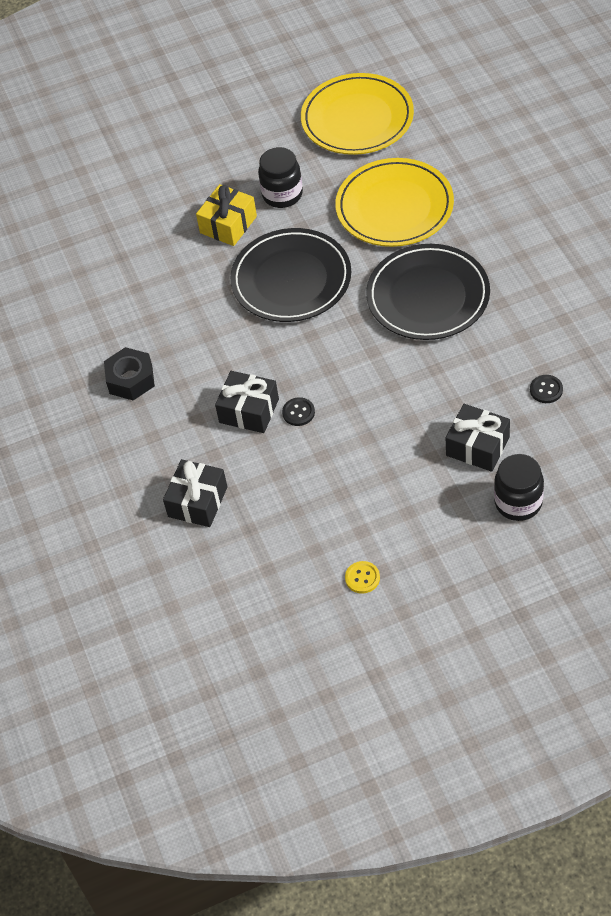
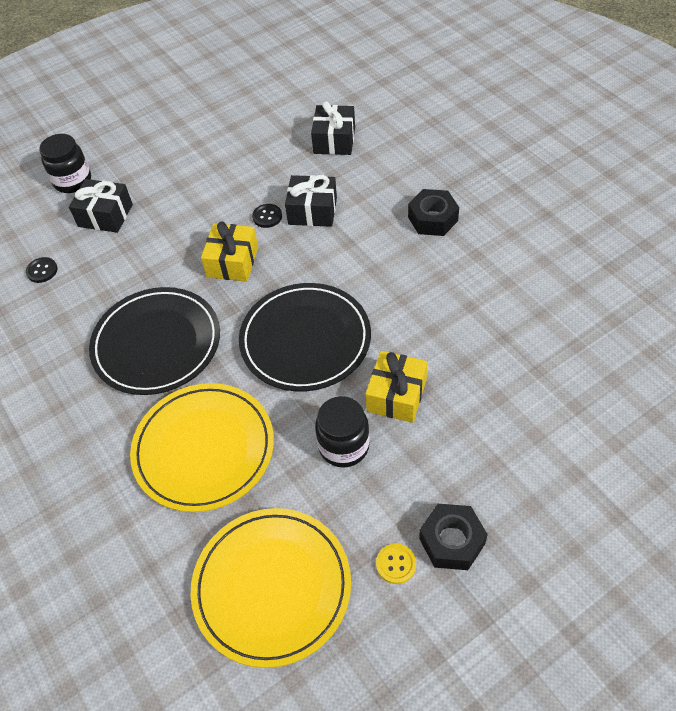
camera: 165 degrees right, 0 degrees up
(225, 129) = (452, 541): none -> black nut
(344, 366) = (232, 262): none -> yellow gift
(362, 578) = (192, 116): yellow button -> yellow button (396, 564)

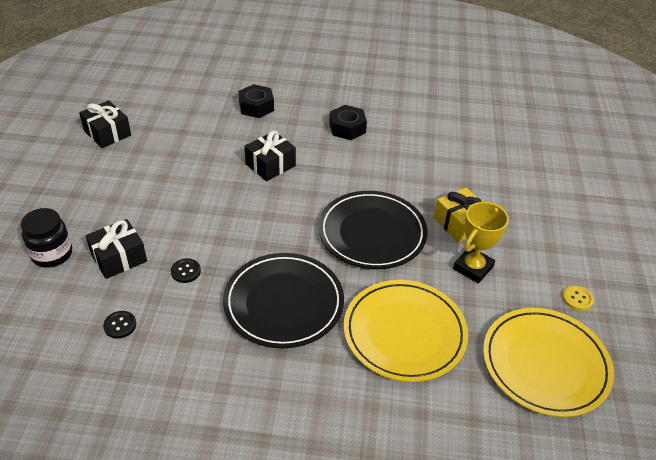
camera: 55 degrees left, 10 degrees down
(232, 262) = (262, 224): yellow gift -> none
(267, 217) = (245, 185): black button -> black button (186, 271)
(334, 140) = (225, 120): black gift -> black gift (107, 133)
(344, 446) = (473, 268): black jar -> yellow trophy
(452, 541) = (582, 267): black nut -> black nut (256, 107)

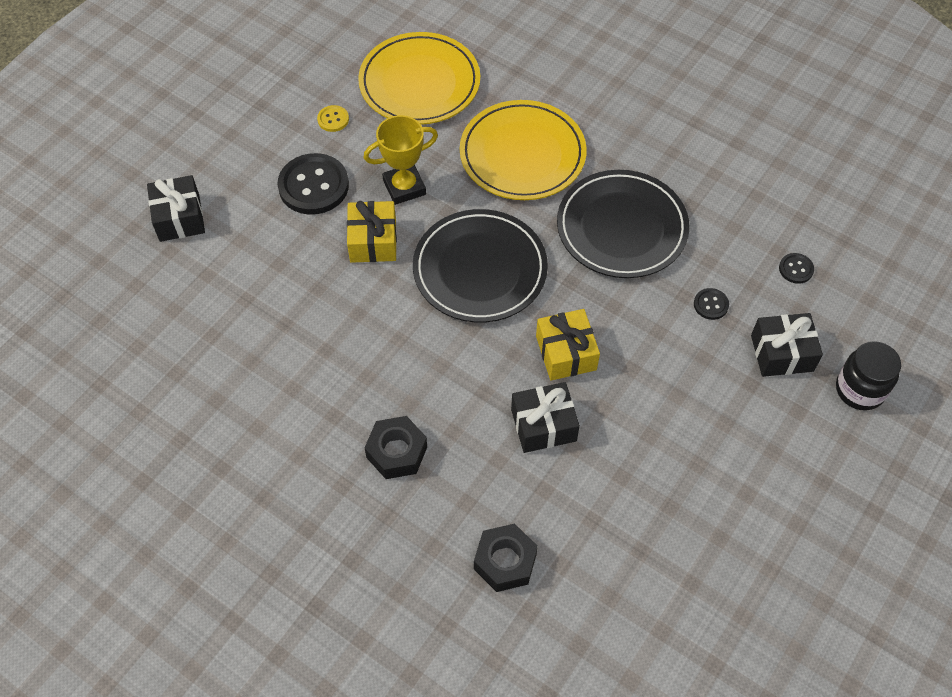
camera: 150 degrees left, 15 degrees up
(107, 133) = (757, 596): black gift -> black gift (179, 218)
(278, 205) = (566, 353): none -> yellow gift
(536, 243) = (313, 186): none -> black button

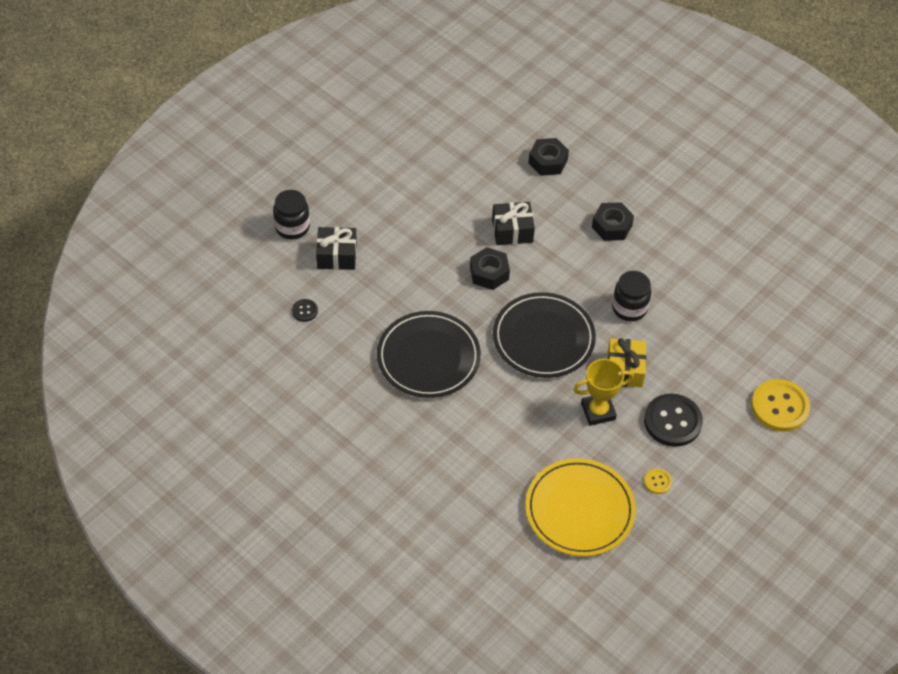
camera: 175 degrees left, 5 degrees down
(179, 218) = (779, 407): black gift -> yellow button
(368, 324) = (629, 308): none -> black jar
(522, 154) = (497, 429): yellow plate -> none
(566, 353) = (489, 273): yellow gift -> black nut
(711, 304) = (376, 293): black button -> none

